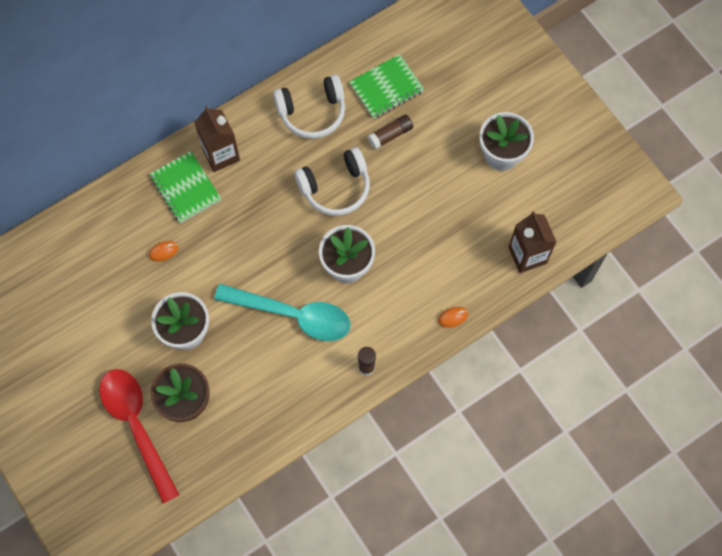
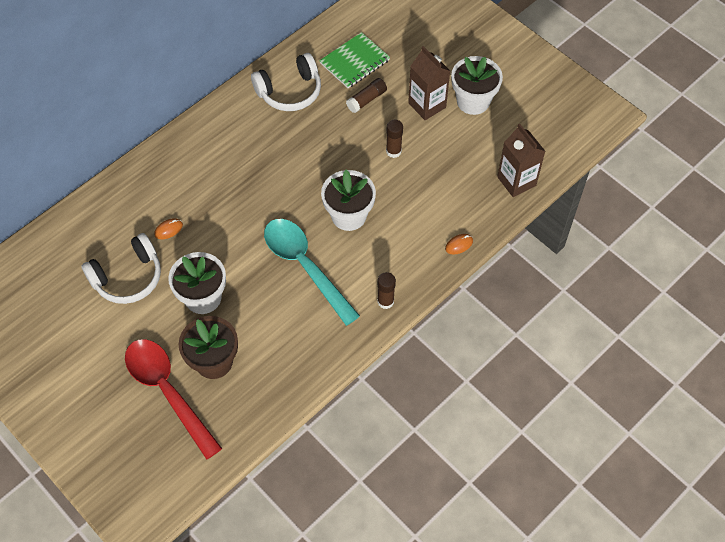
camera: 10 degrees left, 10 degrees down
(185, 188) = (181, 172): green notebook -> none
(221, 154) = (210, 138): brown carton -> brown carton (427, 105)
(293, 315) = (305, 266): turquoise spoon -> turquoise spoon turned 135 degrees counterclockwise
(335, 188) = (324, 151): white headphones -> white headphones (128, 277)
(407, 200) = (393, 151): none -> brown glue stick

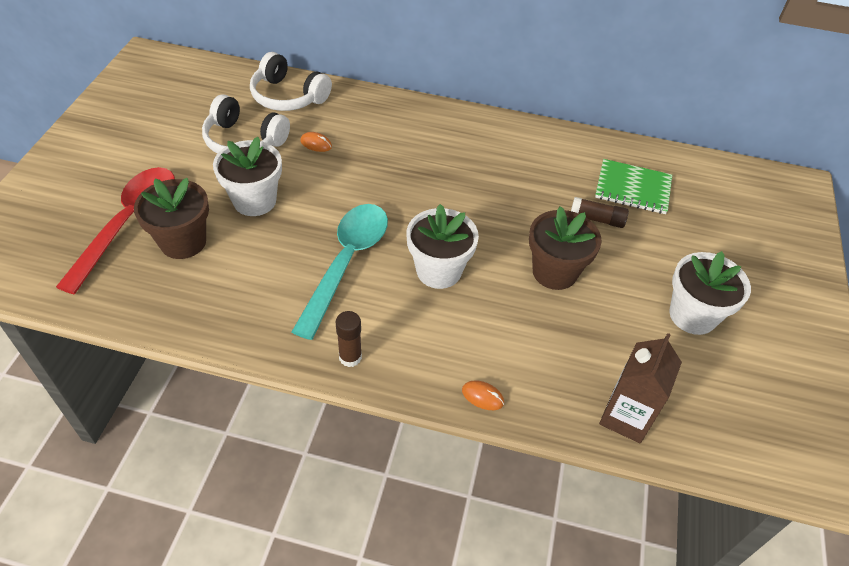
camera: 55 degrees right, 10 degrees down
(290, 91) = (547, 157): white headphones -> white headphones (288, 96)
(393, 151) = (554, 272): brown glue stick -> brown flower pot
(427, 105) = (642, 274): brown carton -> none

